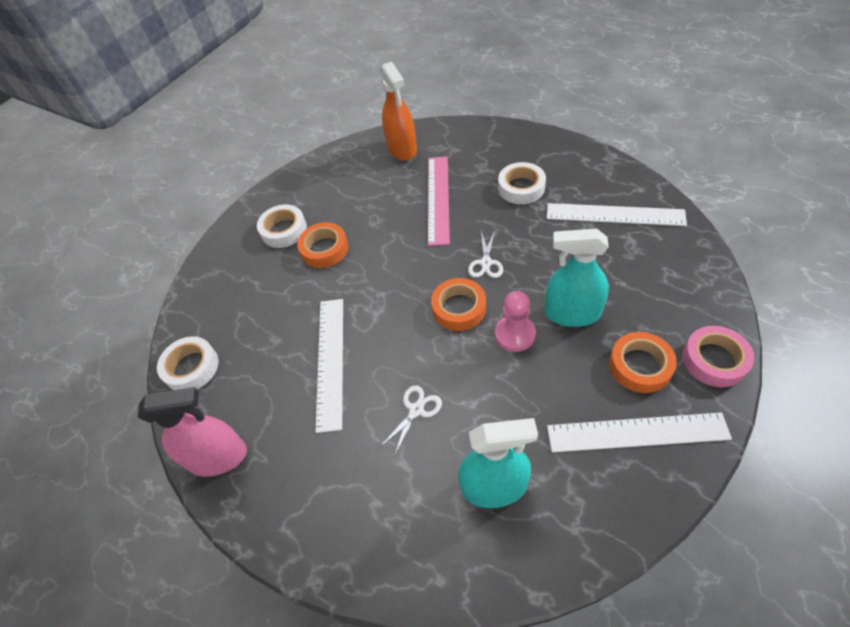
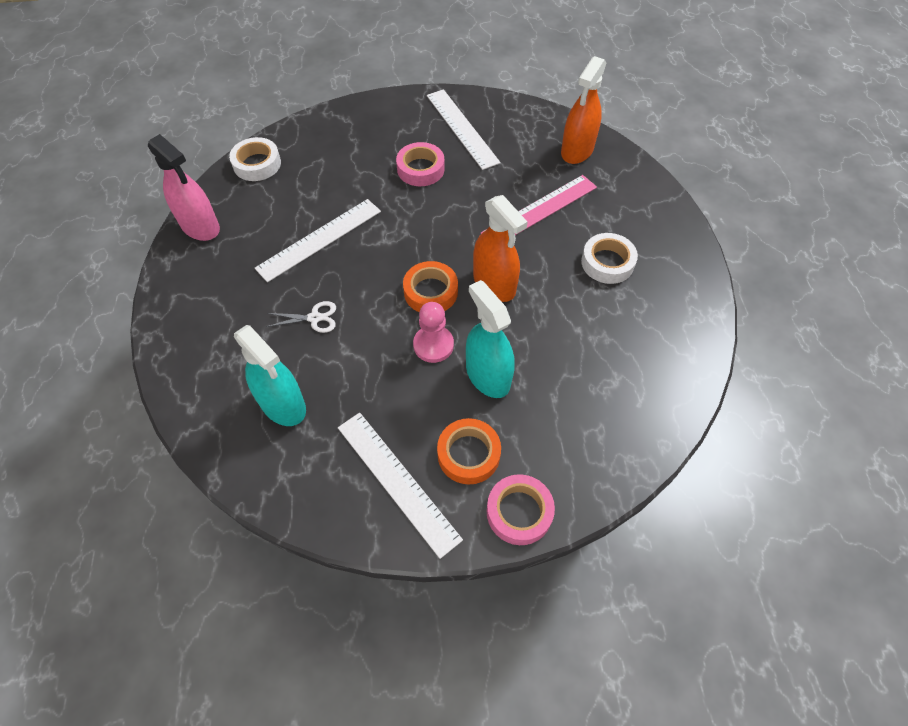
camera: 45 degrees right, 5 degrees up
(284, 230) = (419, 132): white tape -> none
(324, 249) = (420, 169): orange tape -> pink tape
(486, 263) = (494, 284): white scissors -> orange spray bottle
(614, 215) = (637, 353): white ruler -> white ruler (461, 128)

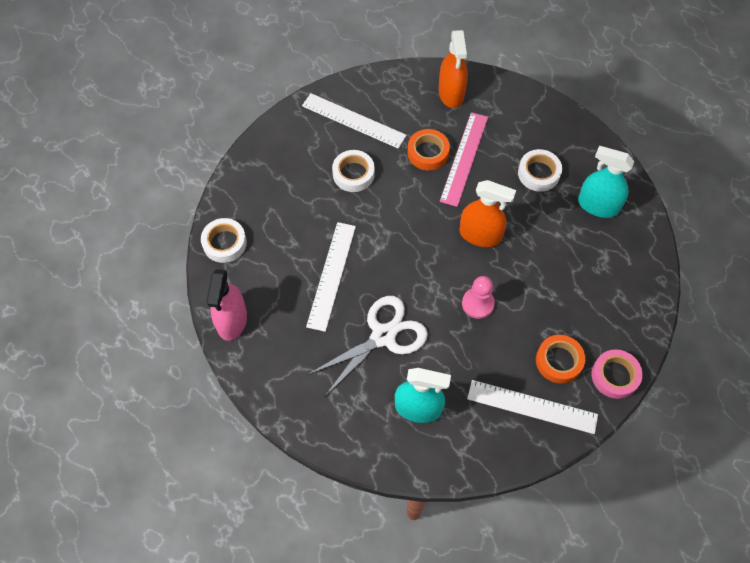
camera: 35 degrees left, 5 degrees up
(200, 226) = (232, 320): pink spray bottle -> pink spray bottle turned 90 degrees clockwise
(314, 318) = (383, 336): white scissors -> white scissors, size x2.15
(420, 169) = (353, 174): pink tape -> white tape
(430, 292) = (443, 267): orange tape -> orange tape (428, 153)
(488, 376) = (528, 302): turquoise spray bottle -> turquoise spray bottle (598, 205)

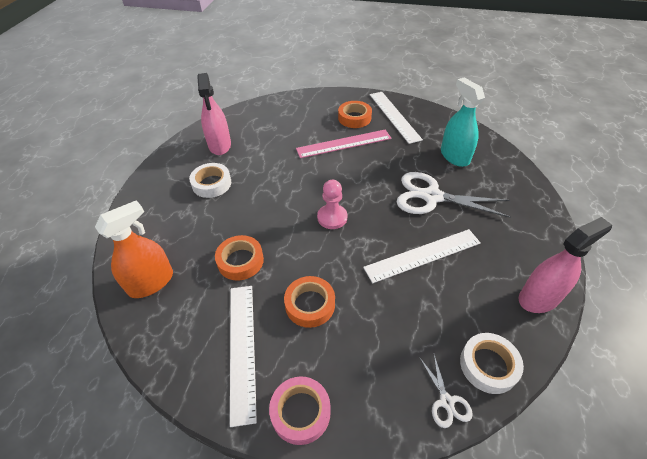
camera: 125 degrees left, 15 degrees down
(228, 202) = (446, 401): none -> white scissors
(353, 174) = (310, 304): white tape -> orange tape
(464, 158) = (228, 233): pink ruler -> pink ruler (344, 144)
(478, 304) = (354, 164): pink pawn -> pink pawn (332, 217)
(480, 235) = (297, 189): orange spray bottle -> none
(598, 205) = (220, 145): turquoise spray bottle -> pink spray bottle
(615, 376) = (340, 97): pink tape -> pink tape (300, 412)

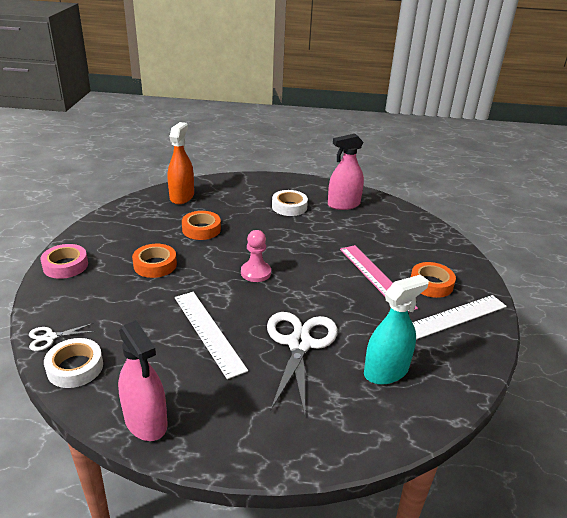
camera: 80 degrees right, 15 degrees down
(151, 282) = (182, 197): orange spray bottle -> orange spray bottle turned 120 degrees counterclockwise
(242, 348) = (121, 238): white ruler -> none

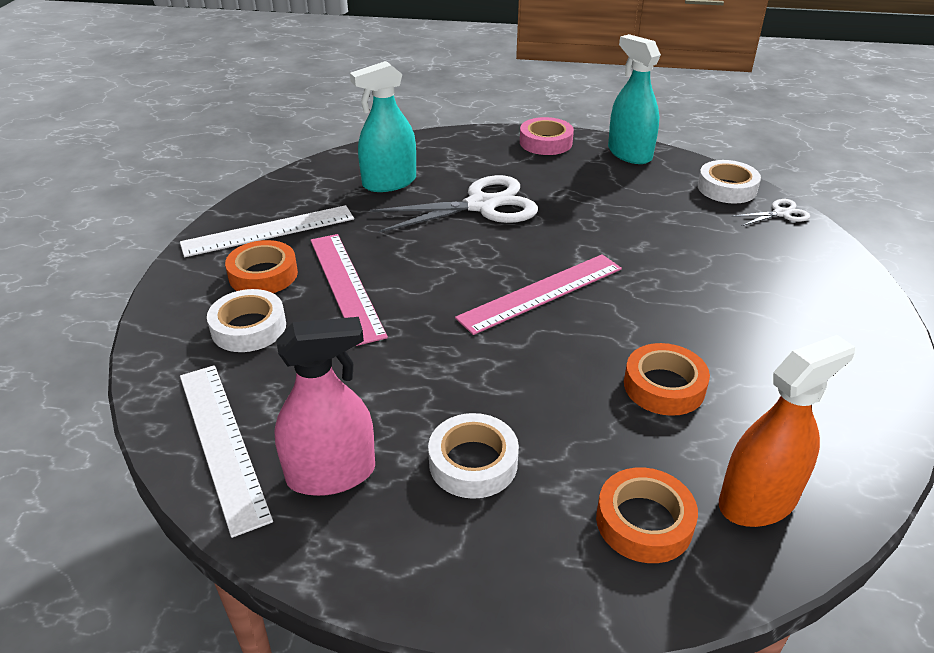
camera: 175 degrees left, 5 degrees up
(65, 265) = (858, 305): pink tape -> pink tape (545, 142)
(146, 421) = (629, 154): pink spray bottle -> turquoise spray bottle
(155, 265) = (712, 306): orange tape -> orange tape (644, 522)
(182, 197) = (757, 501): orange spray bottle -> orange spray bottle turned 135 degrees counterclockwise
(208, 332) = (594, 217): white ruler -> white ruler (223, 443)
(256, 273) = (541, 293): pink pawn -> pink ruler
(299, 344) = (481, 205): white scissors -> white scissors turned 120 degrees counterclockwise
(416, 254) = (248, 328): none -> white tape

